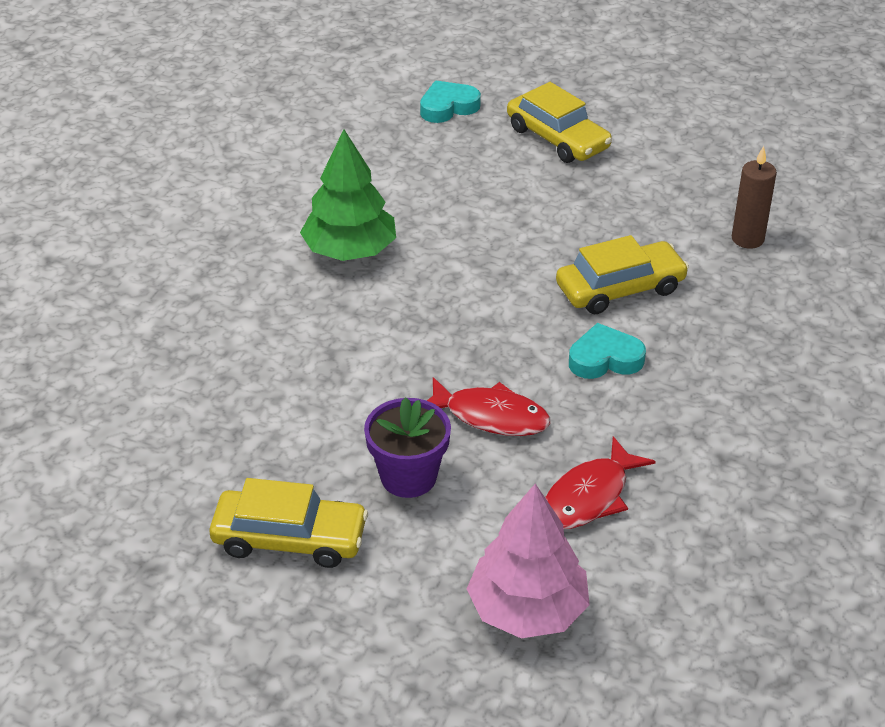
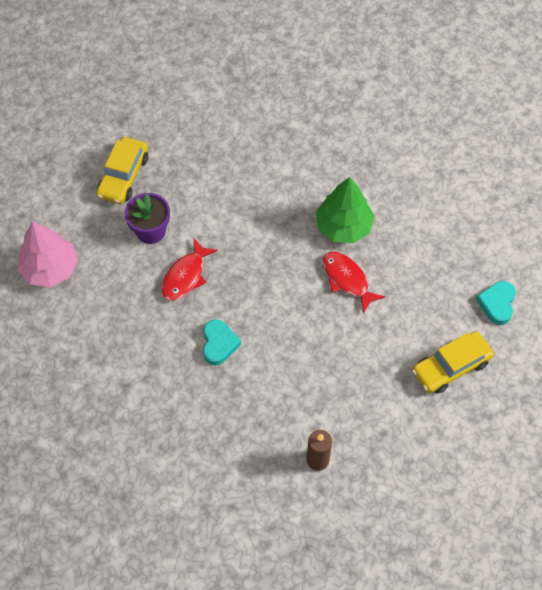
camera: 100 degrees right, 20 degrees up
(448, 107) = (497, 304): turquoise heart -> turquoise heart turned 150 degrees counterclockwise
(590, 496) = (114, 312): red fish -> red fish (347, 280)
(620, 288) = (281, 368): yellow car -> none

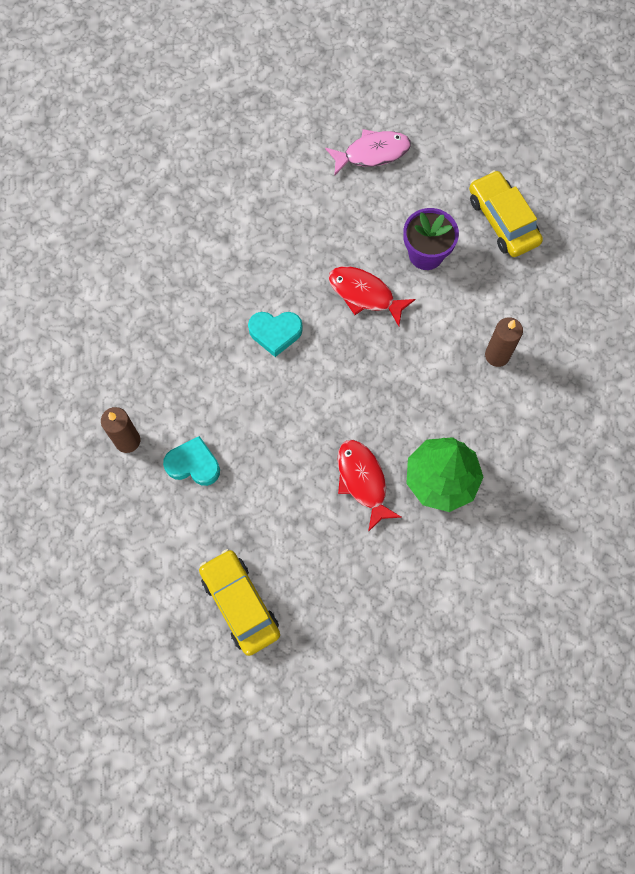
camera: 90 degrees right, 10 degrees up
(50, 269) = (372, 153): pink tree -> pink fish
(123, 176) = (503, 220): yellow car -> yellow car turned 45 degrees clockwise
(242, 185) = (497, 355): none -> brown candle
(347, 280) = (362, 481): red fish -> red fish turned 75 degrees counterclockwise
(497, 304) = (329, 672): turquoise heart -> turquoise heart (193, 464)

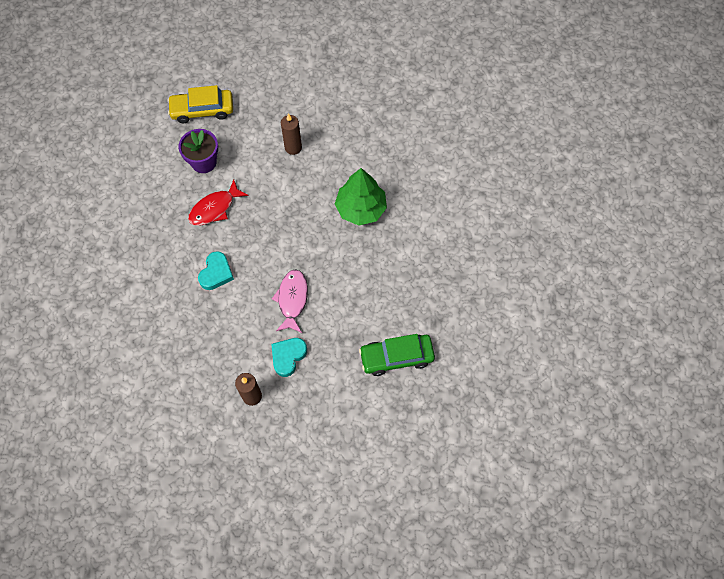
camera: 70 degrees left, 5 degrees down
(240, 604) = (396, 357): yellow car -> green car
(362, 481) = (343, 254): red fish -> none
(372, 153) = (113, 167): pink fish -> pink fish (292, 299)

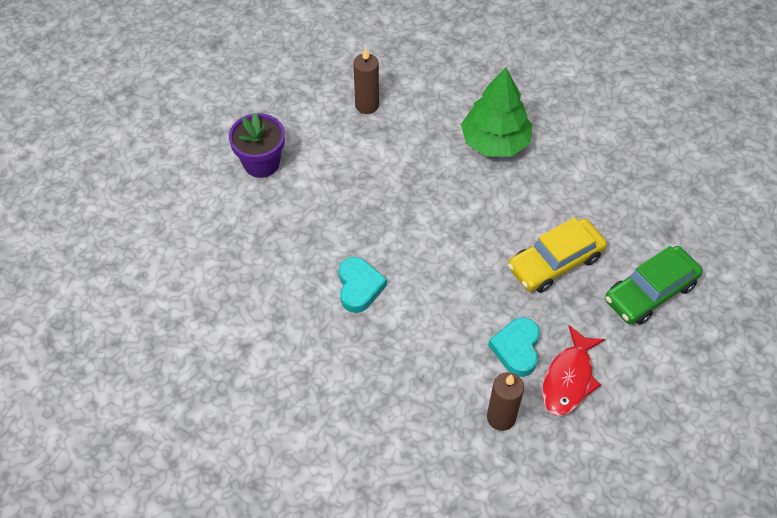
camera: 25 degrees left, 10 degrees down
(202, 110) = (222, 104): yellow car -> yellow car (555, 262)
(215, 208) = (309, 211): red fish -> red fish (569, 379)
(292, 299) = (478, 278): pink fish -> none

